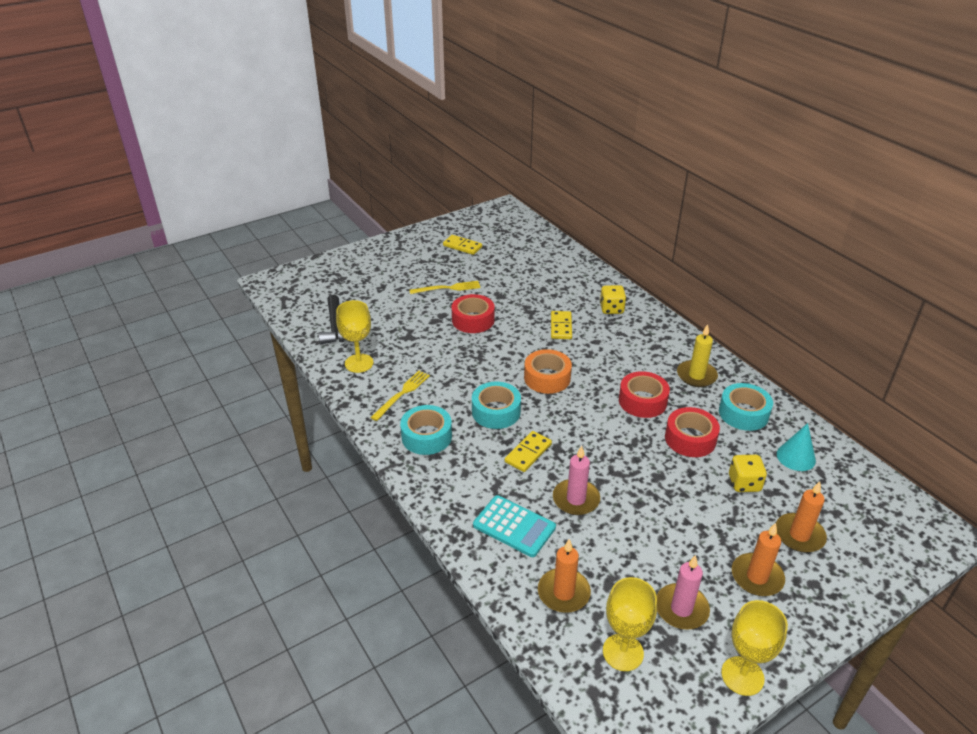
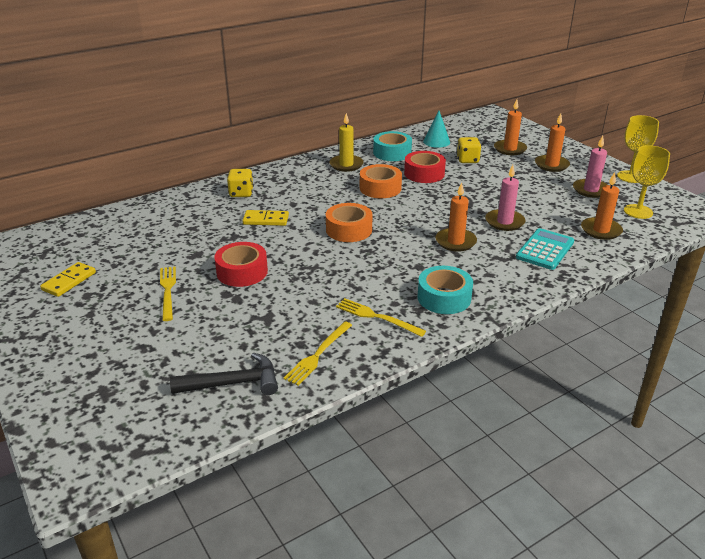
camera: 90 degrees left, 5 degrees down
(359, 363) = (318, 354): yellow goblet -> yellow fork
(496, 412) = (401, 257): turquoise tape -> none
(528, 453) = (455, 242): yellow domino -> orange candle
(642, 401) = (380, 188): red tape -> orange tape

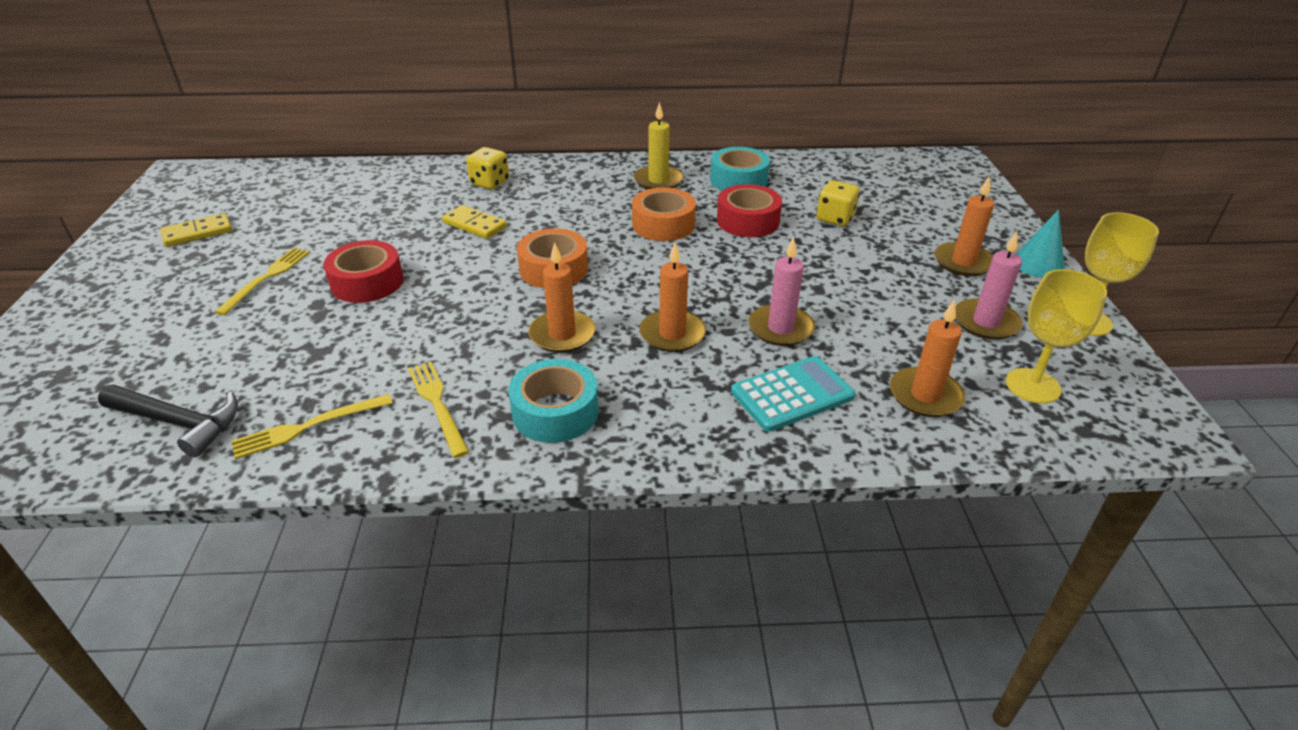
camera: 30 degrees right, 5 degrees up
(436, 141) = (820, 180): turquoise cone -> turquoise cone (1038, 264)
(510, 149) = (921, 219): orange candle -> orange candle (562, 335)

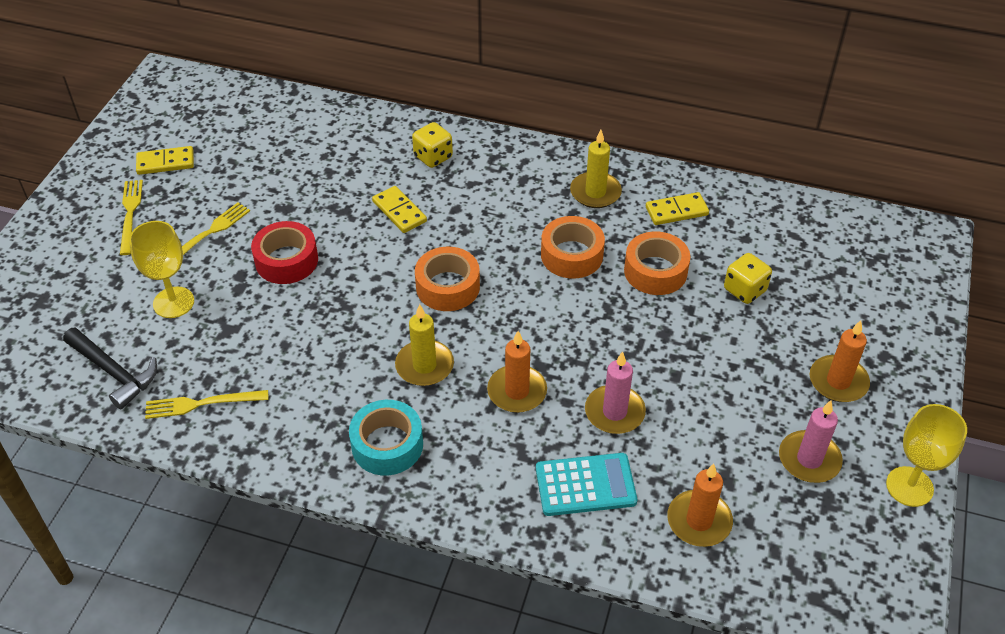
camera: 20 degrees right, 10 degrees up
(437, 404) = (301, 410): yellow fork -> yellow fork (130, 214)
(562, 335) = (424, 365): orange candle -> yellow candle
(738, 180) = (676, 211): turquoise tape -> yellow domino
(748, 221) = (655, 271): red tape -> orange tape
(1032, 386) = (803, 540): yellow goblet -> yellow goblet (173, 302)
(1038, 264) = (914, 405): turquoise cone -> none

